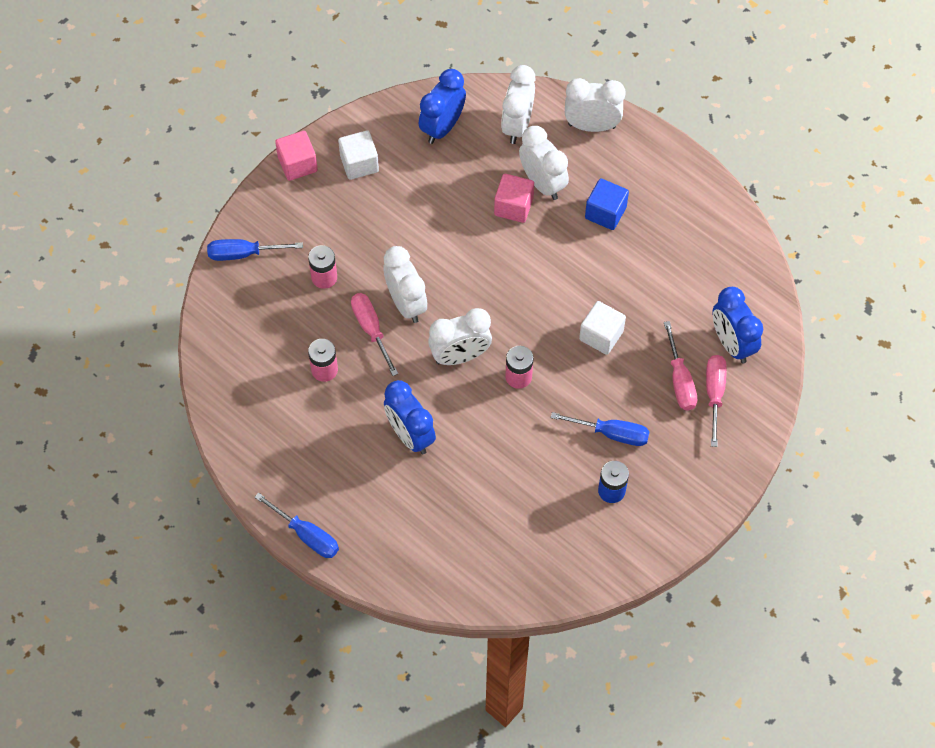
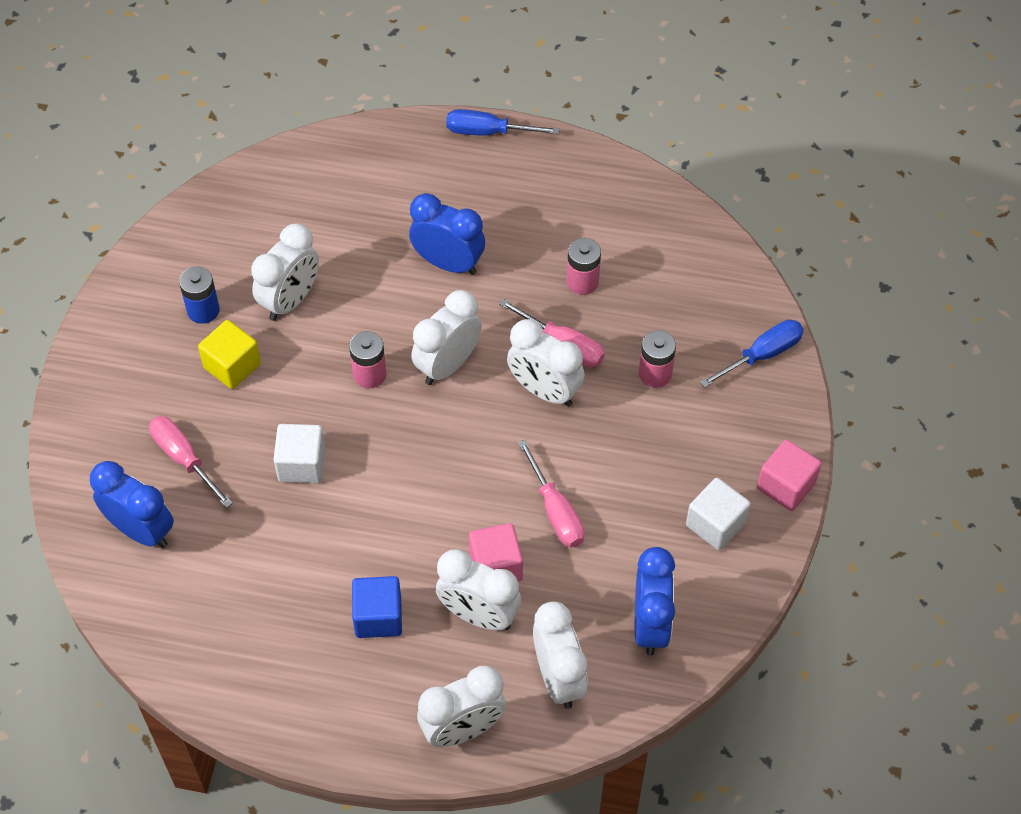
camera: 150 degrees right, 5 degrees down
(543, 465) = (290, 300): none -> white clock
(612, 434) = (232, 366): blue screwdriver -> yellow cube
(714, 393) = (136, 463): pink screwdriver -> pink screwdriver (556, 512)

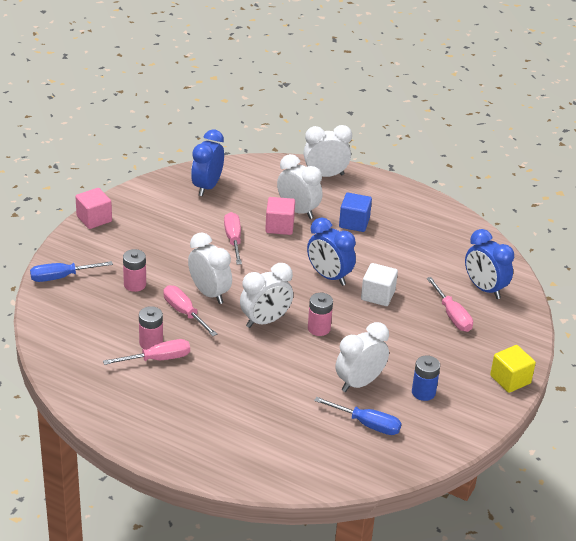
camera: 165 degrees left, 20 degrees down
(232, 366) = (410, 355): yellow cube -> yellow cube (510, 379)
(448, 263) = (238, 377): blue clock -> blue clock (329, 276)
(487, 132) = (166, 457): blue screwdriver -> blue screwdriver (367, 424)
(558, 678) = (267, 180): white clock -> none
(560, 260) = (158, 359): none -> pink screwdriver
(715, 524) = (145, 214): white cube -> none

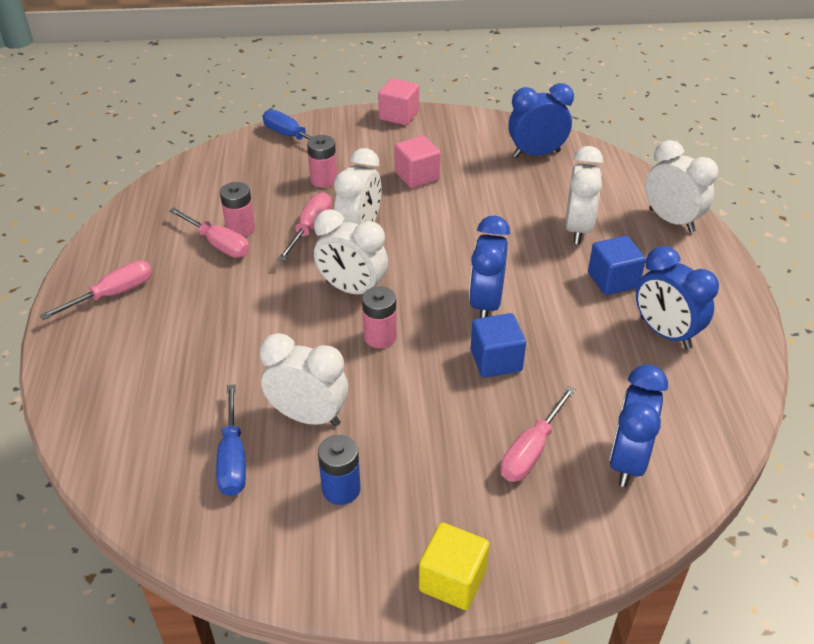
camera: 60 degrees right, 5 degrees up
(233, 239) = (469, 207): pink screwdriver -> pink screwdriver (114, 294)
(279, 226) = (532, 228): pink cube -> pink cube (417, 176)
(378, 295) = (496, 360): white cube -> blue cube
(411, 229) = (665, 333): none -> blue clock

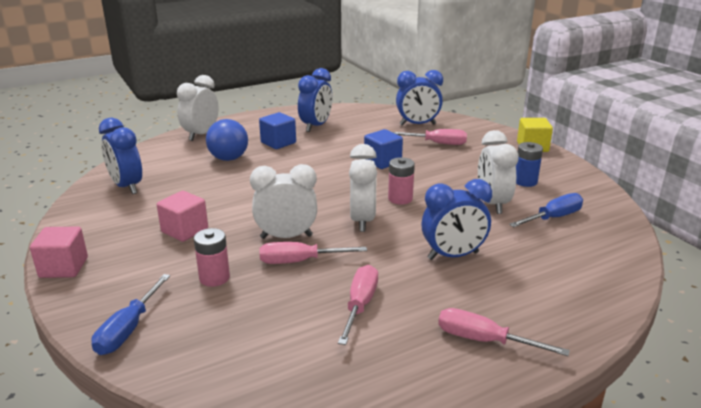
camera: 115 degrees left, 15 degrees down
(240, 229) = (327, 300): pink battery -> none
(486, 304) = (334, 173): blue clock -> blue clock (453, 256)
(577, 229) = (229, 158): white clock -> blue ball

